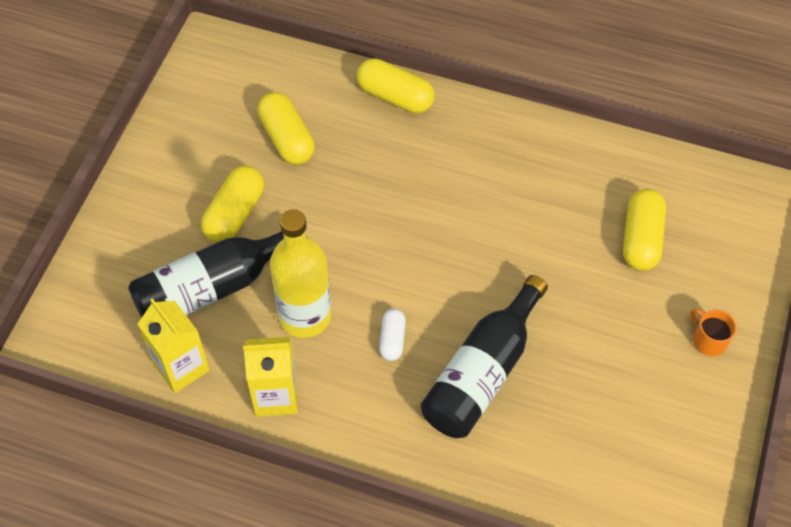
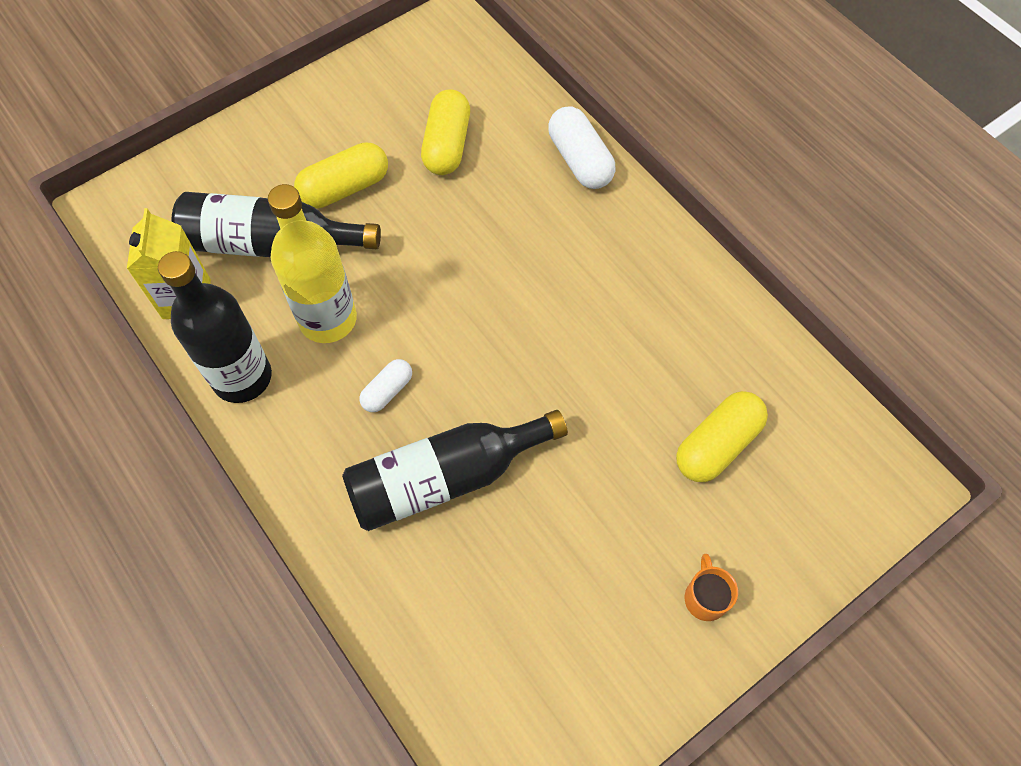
camera: 35 degrees right, 5 degrees up
(276, 396) = (242, 377): yellow carton -> black bottle
(395, 96) = (580, 160): yellow capsule -> white capsule

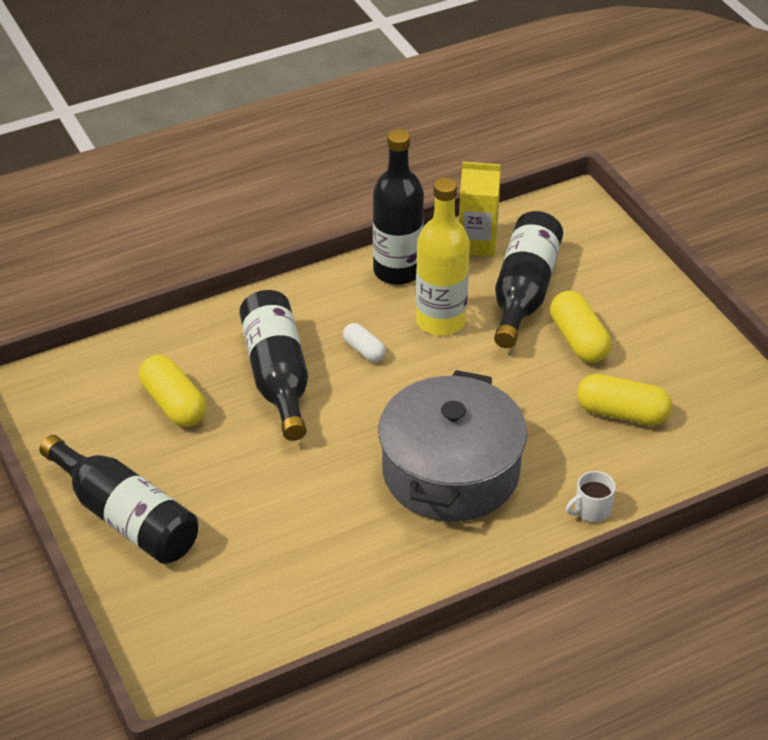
camera: 100 degrees right, 20 degrees down
(558, 280) = (450, 471): none -> grey pot
(580, 160) = (591, 510): white capsule -> white mug
(705, 597) = (125, 517): orange mug -> black bottle
(717, 445) = (254, 554): yellow capsule -> yellow capsule (174, 404)

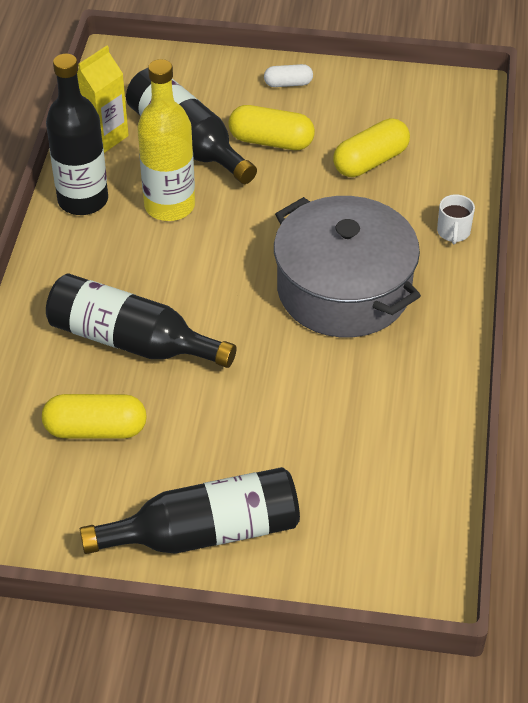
camera: 55 degrees left, 5 degrees up
(364, 350) = (156, 270): white capsule -> white capsule (288, 84)

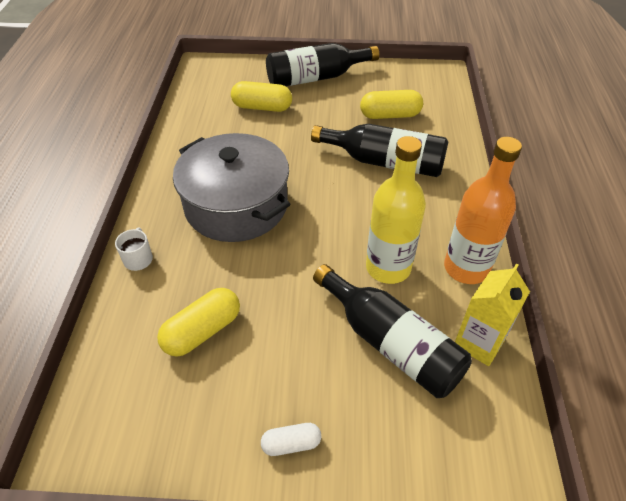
camera: 175 degrees right, 0 degrees up
(83, 200) = (466, 268): black bottle -> orange bottle
(271, 141) = (304, 350): yellow capsule -> yellow capsule (262, 107)

